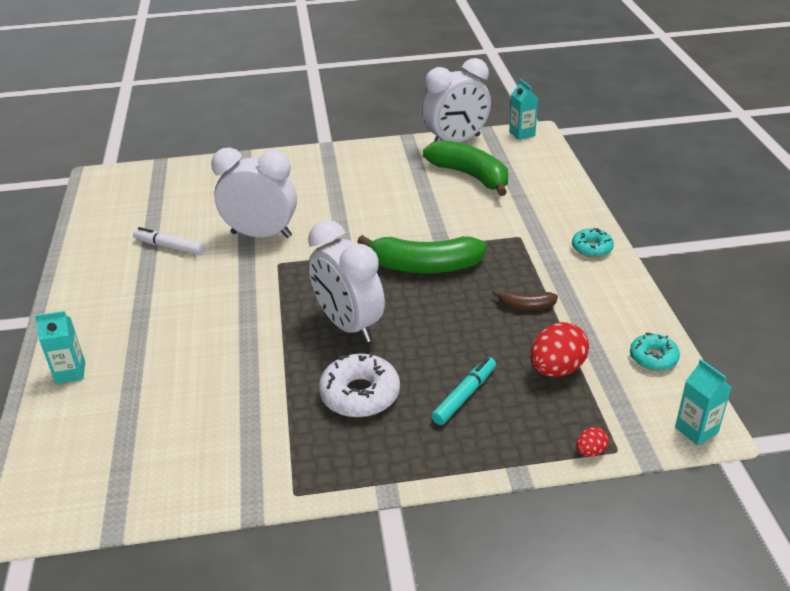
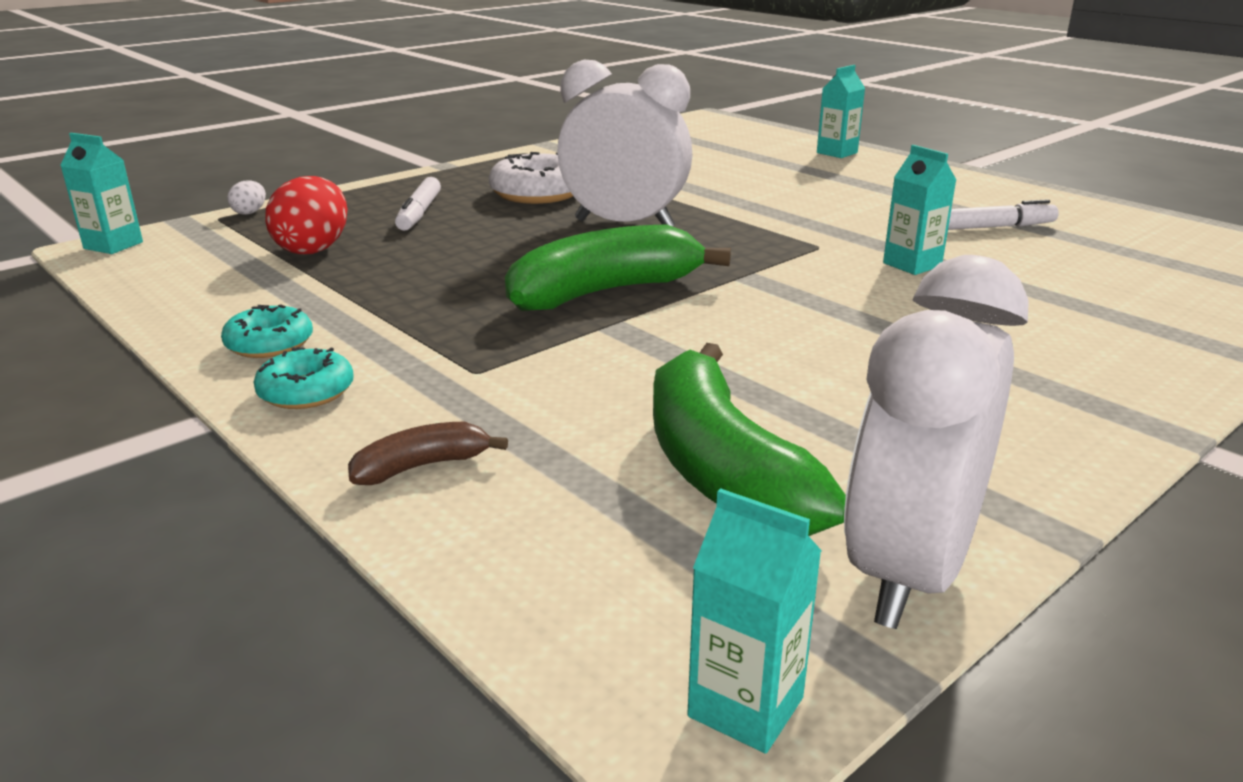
camera: 145 degrees right, 10 degrees down
(261, 235) = (912, 265): white clock -> turquoise carton
(464, 396) = (419, 213): turquoise marker -> white marker
(470, 176) = (721, 468): green banana -> green banana turned 60 degrees clockwise
(526, 306) = (394, 289): brown banana -> brown banana (422, 466)
(590, 451) = (250, 212): red egg -> white egg
(653, 358) = (168, 284): turquoise donut -> turquoise donut (269, 344)

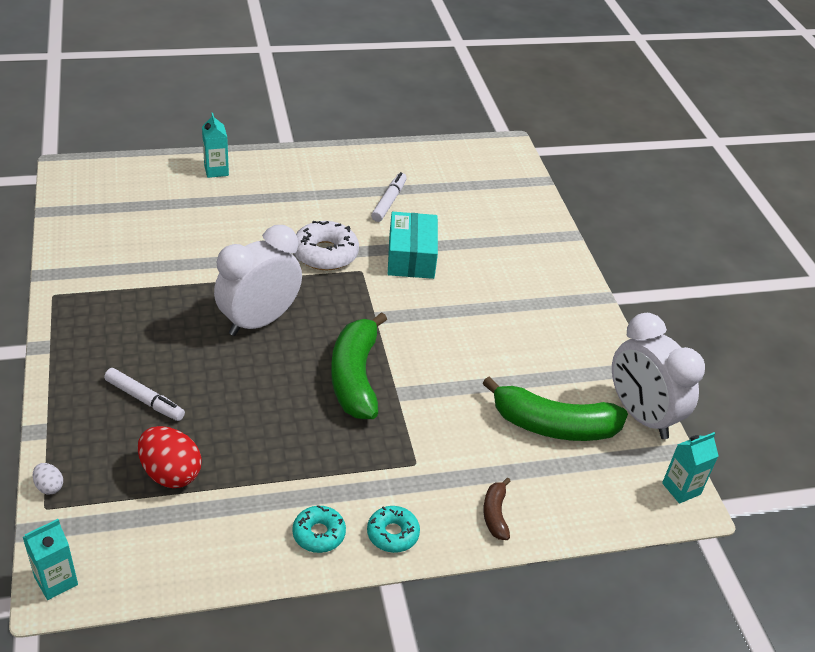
camera: 65 degrees left, 15 degrees up
(537, 193) = (160, 330): white donut -> white donut (325, 254)
(912, 265) = (411, 257): turquoise carton -> turquoise box

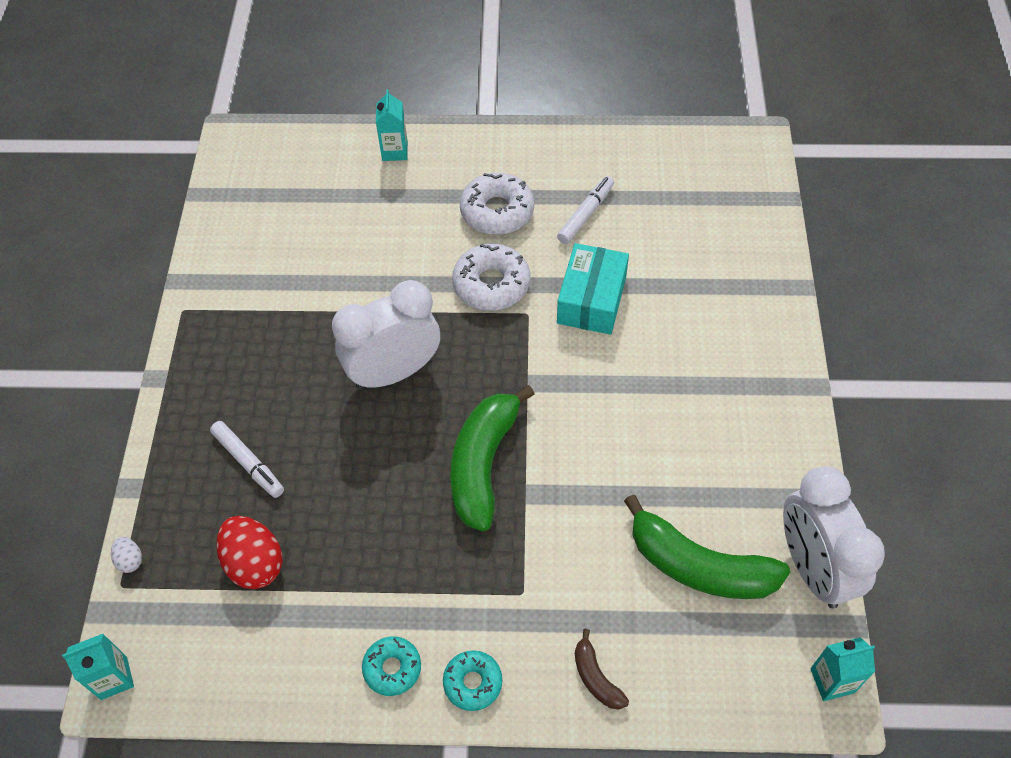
camera: 20 degrees right, 15 degrees up
(315, 205) = (497, 211): none -> white donut
(495, 514) = (596, 677): brown banana -> brown banana turned 45 degrees counterclockwise

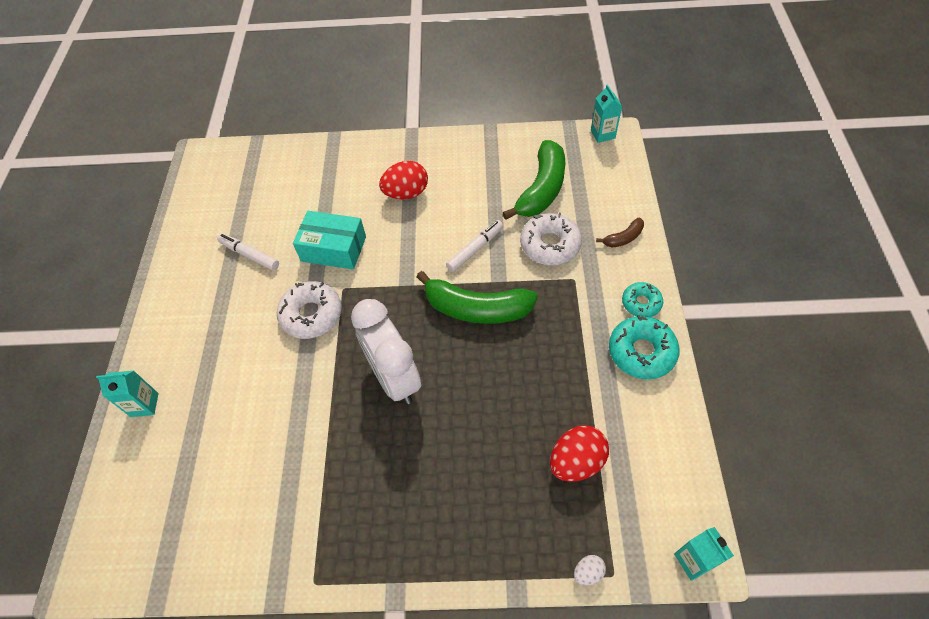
camera: 90 degrees left, 0 degrees up
(248, 463) = (484, 484): white marker -> white marker (475, 249)
(392, 668) = (641, 352): turquoise donut -> turquoise donut, size x1.62
(497, 211) = (235, 316): white donut -> white donut (550, 245)
(689, 380) = (406, 193): none -> red egg
(813, 568) = (536, 139): white clock -> none

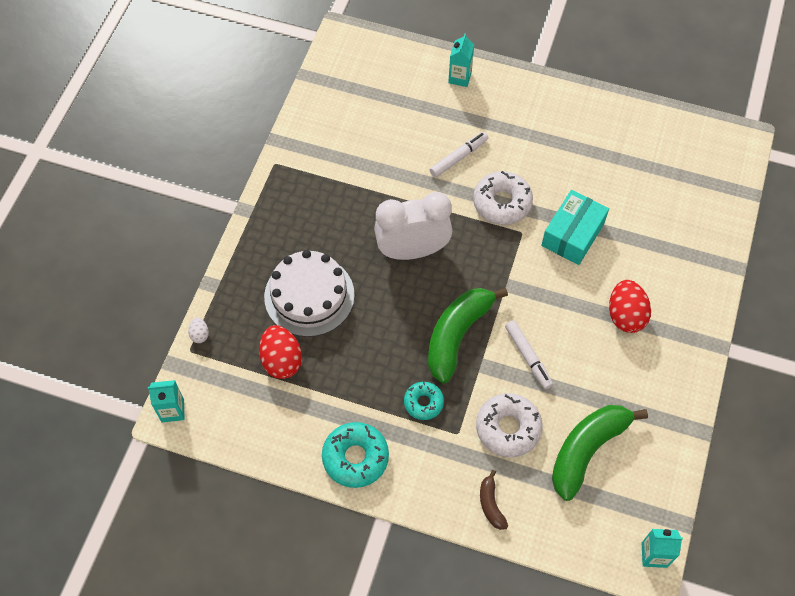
camera: 105 degrees right, 5 degrees up
(249, 255) = (589, 166): white marker -> white marker (458, 157)
(487, 463) = (309, 295): none -> white cake
(541, 189) = (587, 450): green banana -> green banana turned 90 degrees clockwise
(641, 303) = (406, 483): turquoise donut -> turquoise donut (423, 403)

